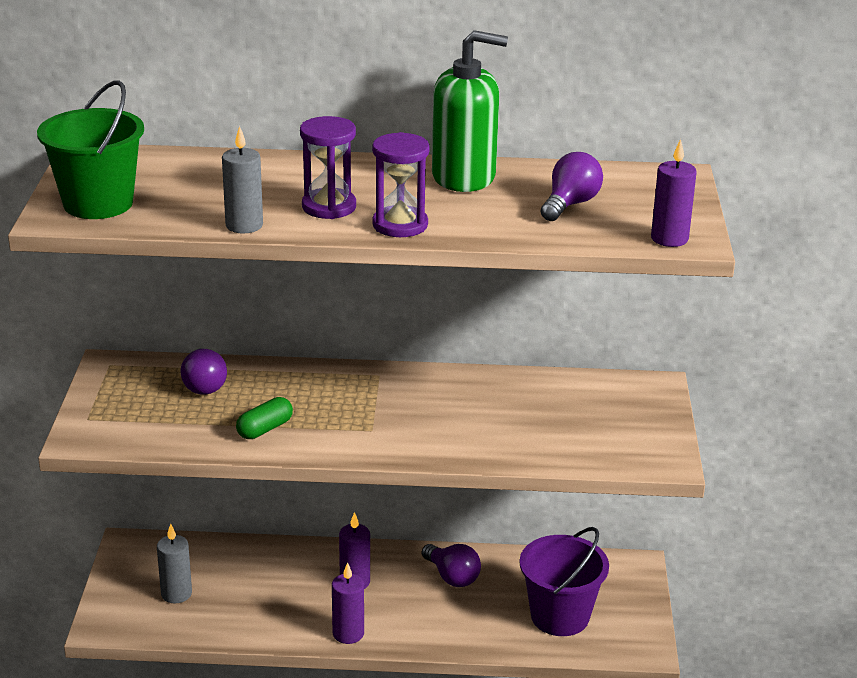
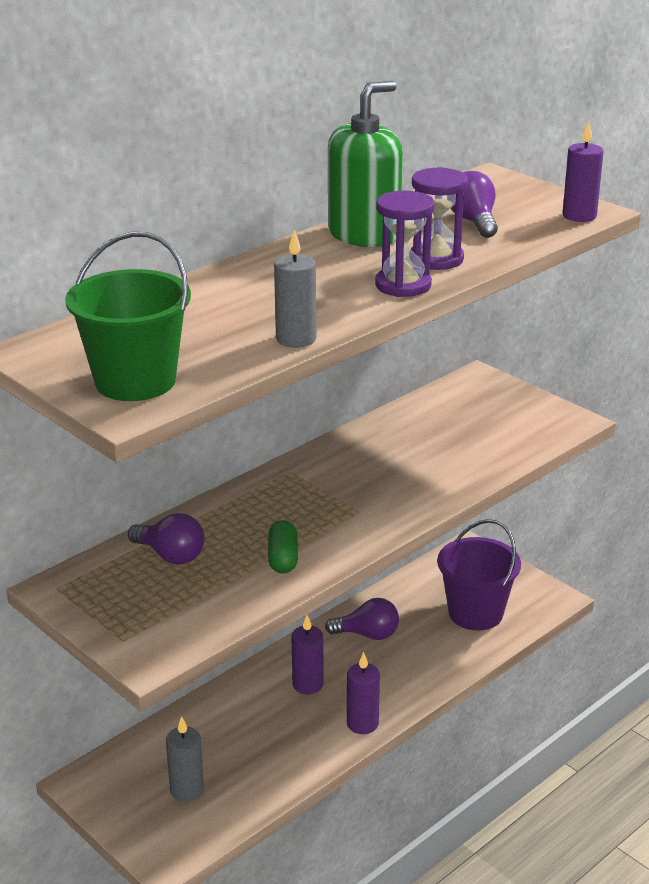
camera: 45 degrees left, 0 degrees up
(329, 207) = (324, 297): purple hourglass -> purple hourglass (436, 259)

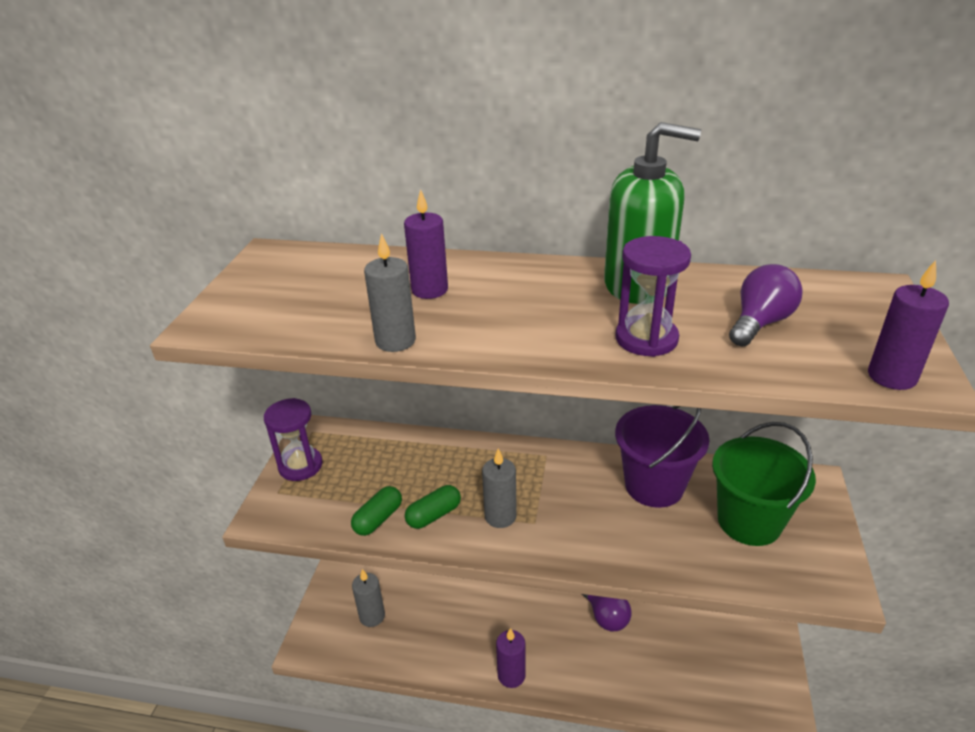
camera: 55 degrees right, 5 degrees up
(135, 381) = (256, 308): green bucket -> green bucket (749, 521)
(170, 555) = (388, 458): purple light bulb -> none
(246, 590) = (378, 519): none -> green capsule
(308, 684) = (521, 615): purple candle -> purple candle (429, 290)
(330, 525) = (500, 516): none -> grey candle
(403, 285) = (566, 346): purple hourglass -> purple hourglass (300, 466)
(475, 613) = (702, 671): purple bucket -> purple bucket (654, 486)

